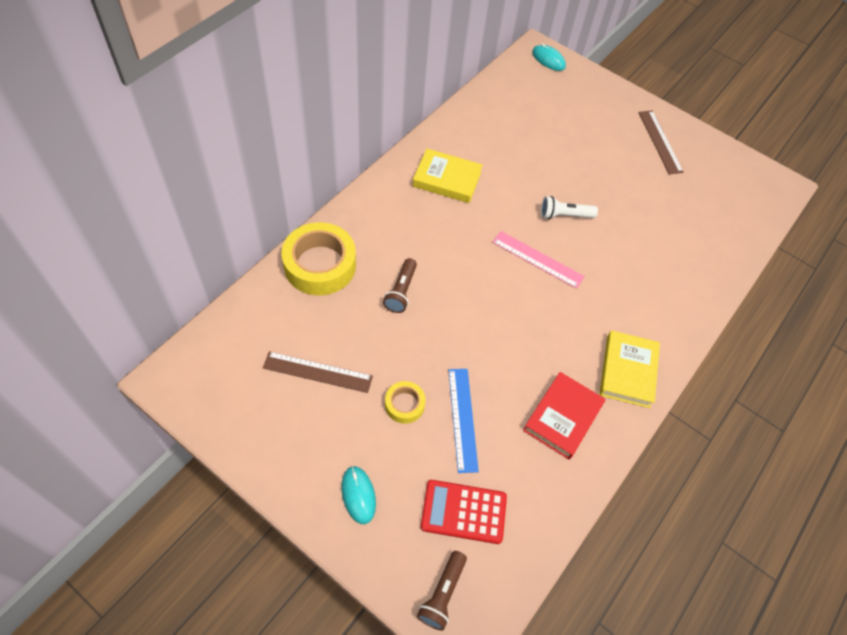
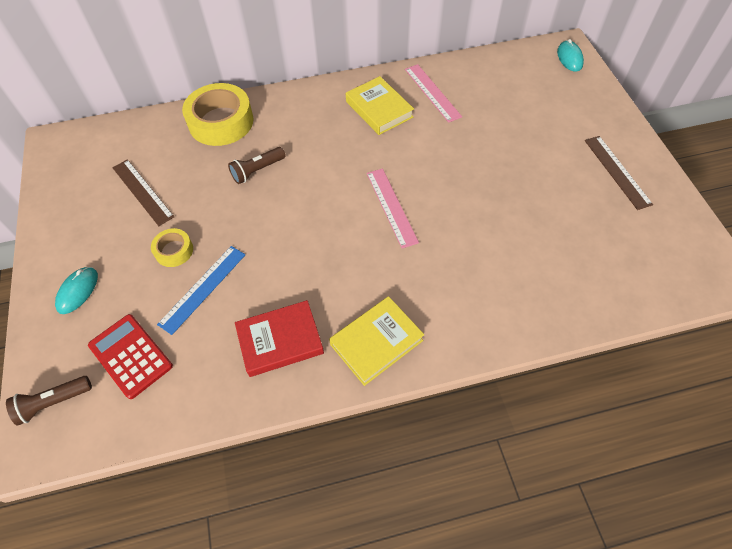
camera: 45 degrees right, 0 degrees up
(474, 142) = (432, 92): none -> pink ruler
(564, 215) = (453, 185): white flashlight -> none
(660, 141) = (617, 171): brown ruler -> brown ruler turned 45 degrees counterclockwise

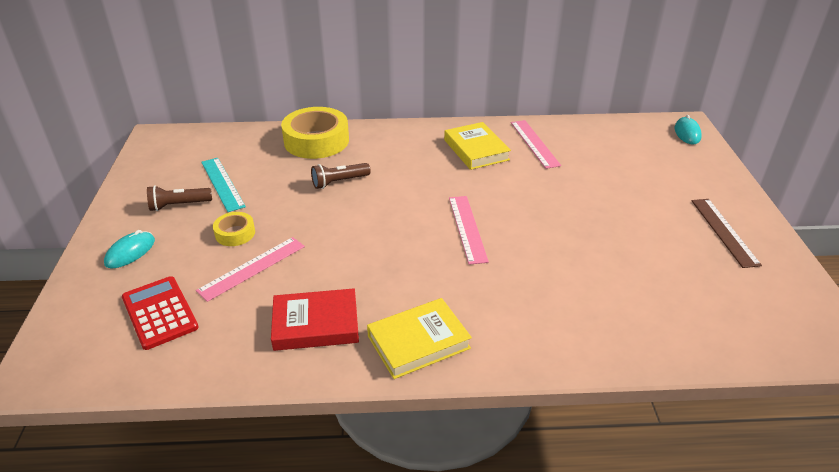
camera: 10 degrees right, 20 degrees down
(53, 402) = (68, 340): brown flashlight -> brown flashlight (179, 205)
(142, 192) = (222, 184): brown ruler -> turquoise ruler
(203, 288) = (252, 268): blue ruler -> pink ruler

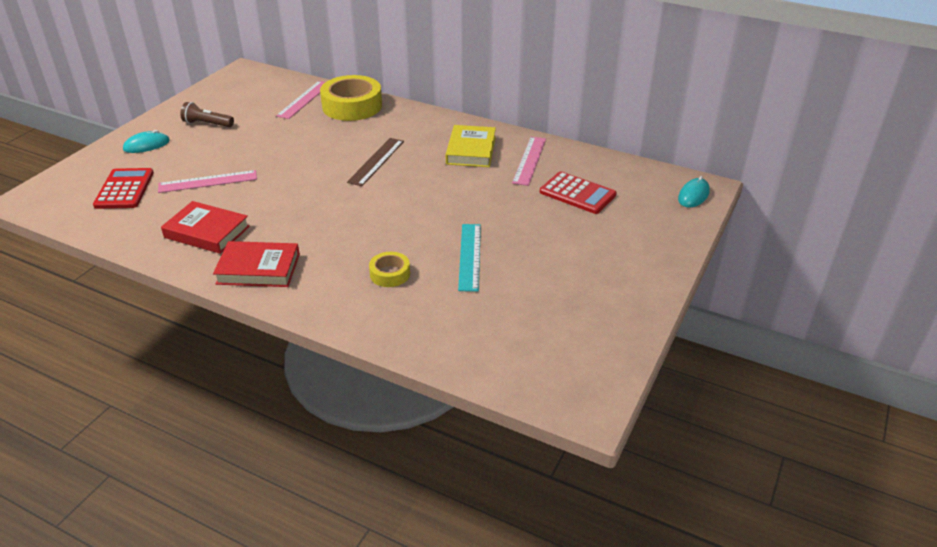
camera: 30 degrees right, 0 degrees up
(222, 184) = (251, 118): turquoise ruler -> turquoise ruler (469, 256)
(235, 233) = (222, 155): yellow tape -> yellow tape (390, 274)
(339, 182) = (333, 142): brown flashlight -> none
(418, 342) = (258, 269): yellow book -> red book
(467, 228) = (388, 207): pink ruler -> pink ruler (304, 99)
(606, 160) = (577, 193): none -> red calculator
(724, 231) = (607, 286): brown ruler -> brown ruler (376, 161)

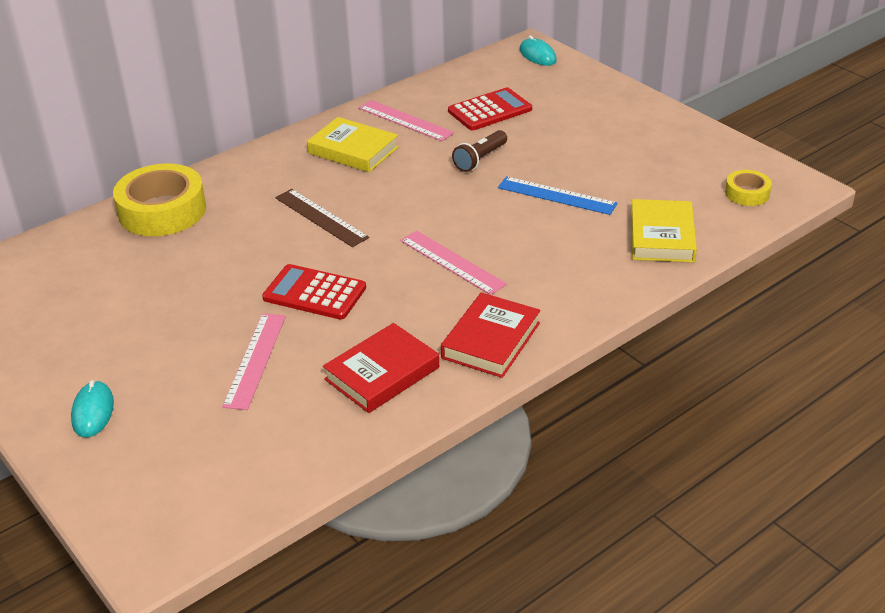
camera: 65 degrees left, 0 degrees up
(124, 189) = (209, 443): red calculator -> red calculator (314, 293)
(207, 124) = (85, 344): brown flashlight -> brown flashlight (480, 159)
(304, 99) = (101, 246): pink ruler -> pink ruler (452, 262)
(390, 274) = (557, 250): yellow tape -> yellow tape (747, 193)
(441, 327) = (662, 236): none -> yellow book
(469, 256) = (556, 196): turquoise ruler -> blue ruler

